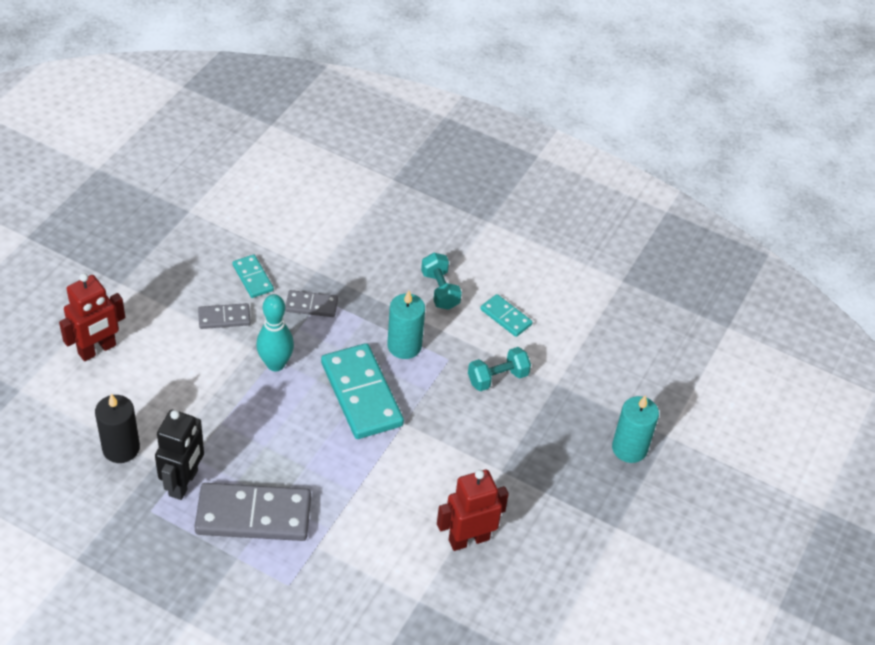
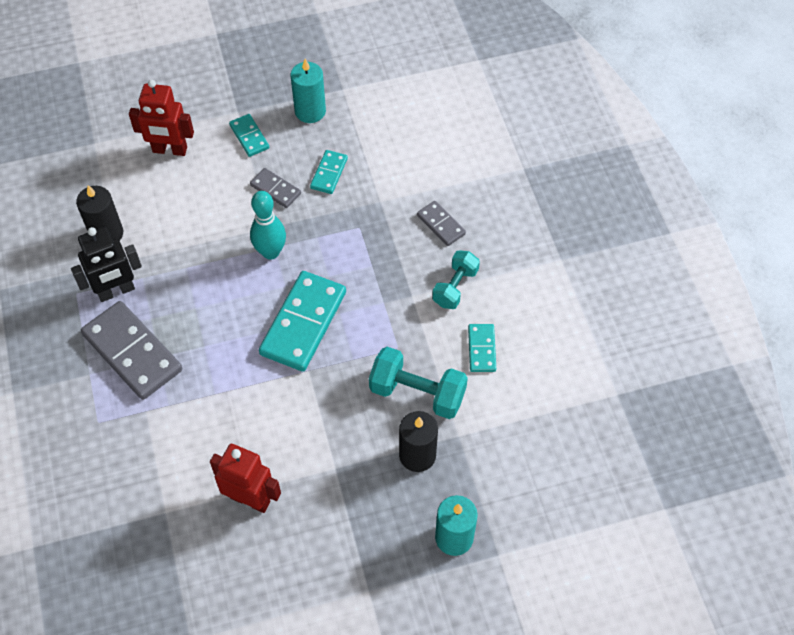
camera: 50 degrees right, 10 degrees up
(154, 294) = (249, 137): none -> turquoise domino
(311, 305) = (346, 226): grey domino -> grey domino (441, 225)
(404, 346) = (376, 311): turquoise candle -> turquoise candle (310, 111)
(497, 378) = (417, 393): turquoise dumbbell -> turquoise dumbbell, size x1.51
(545, 417) = (417, 455): none -> black candle

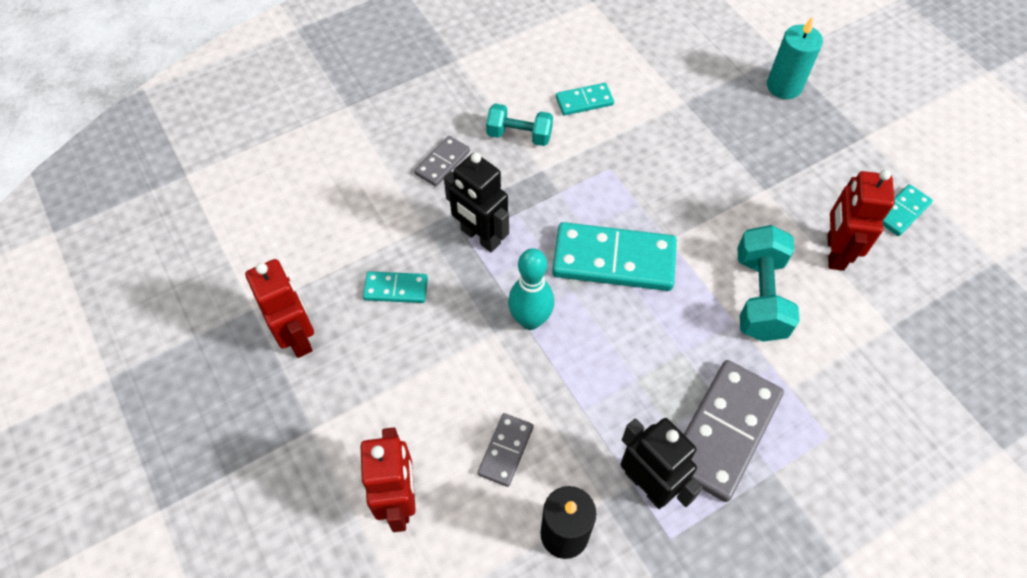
camera: 105 degrees left, 0 degrees up
(249, 137) = (354, 399): turquoise domino -> turquoise domino (902, 212)
(275, 189) = (435, 341): grey domino -> grey domino (505, 450)
(310, 111) = (297, 337): turquoise candle -> red robot
(357, 236) = (480, 237): none -> black robot
(417, 393) = (654, 141): turquoise dumbbell -> turquoise dumbbell (759, 296)
(417, 455) = (719, 128): black candle -> none

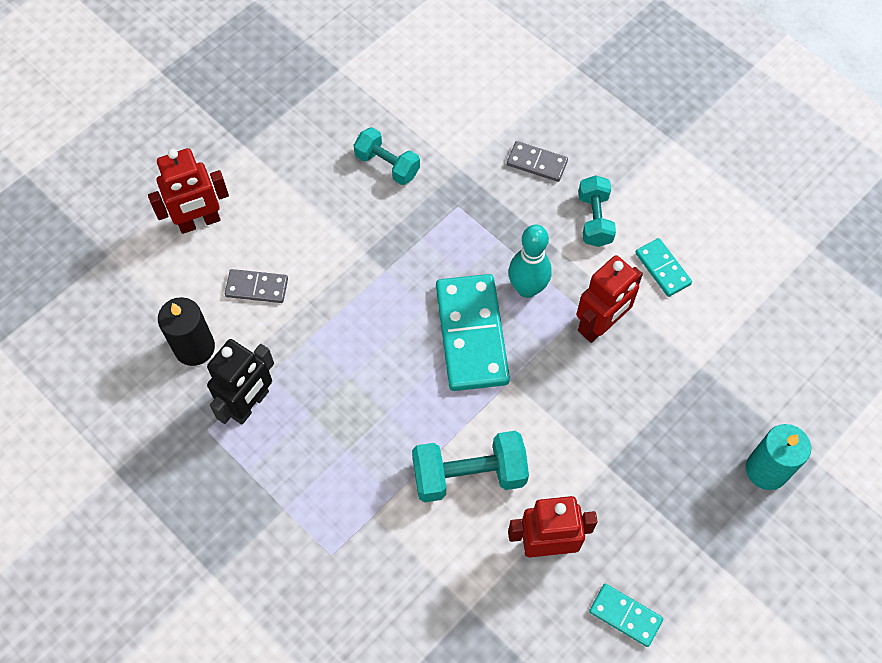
camera: 75 degrees right, 5 degrees up
(297, 337) = (322, 109): red robot -> red robot (600, 325)
(396, 289) = (387, 165): turquoise domino -> turquoise dumbbell
(480, 237) = (462, 216): black robot -> none
(530, 320) = (385, 277): turquoise bowling pin -> turquoise bowling pin (527, 288)
(724, 431) = (315, 460): grey domino -> none

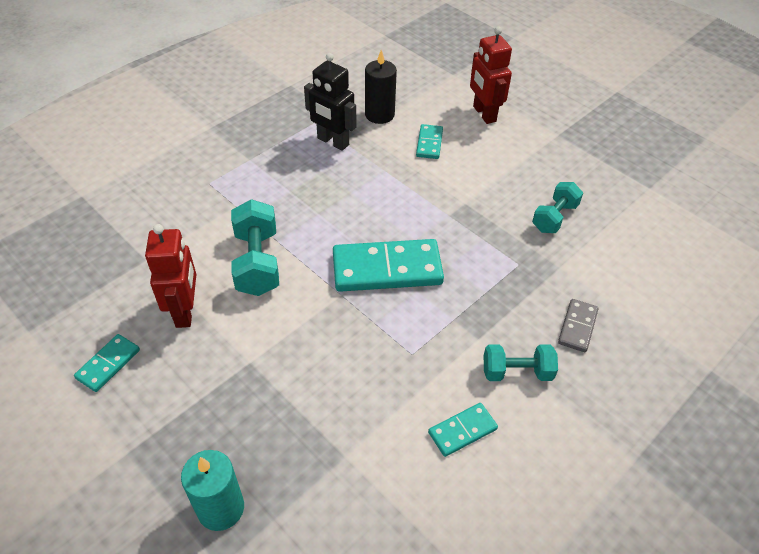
camera: 90 degrees right, 15 degrees down
(257, 287) = (429, 143): grey domino -> turquoise domino
(527, 288) = (434, 311): turquoise bowling pin -> none
(600, 325) = (395, 367): red robot -> none

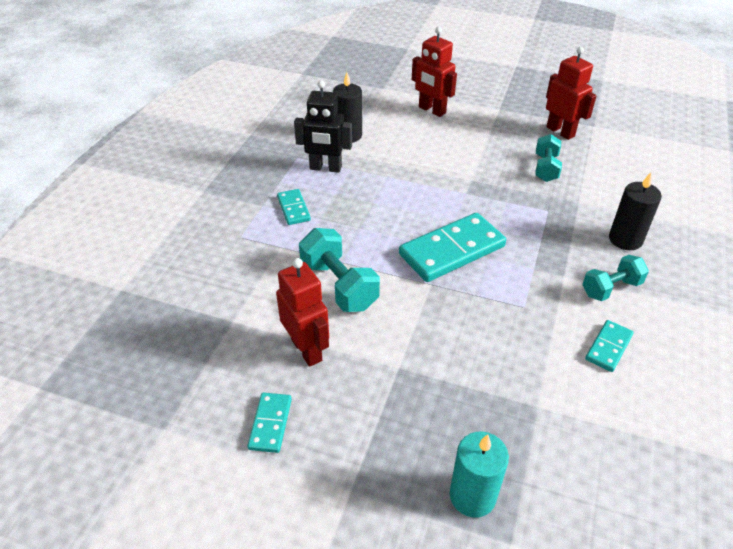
camera: 25 degrees left, 5 degrees down
(429, 143) = (407, 145): turquoise domino -> turquoise domino (293, 209)
(577, 327) = (625, 239): grey domino -> black candle
(605, 182) = (560, 131): none -> red robot

